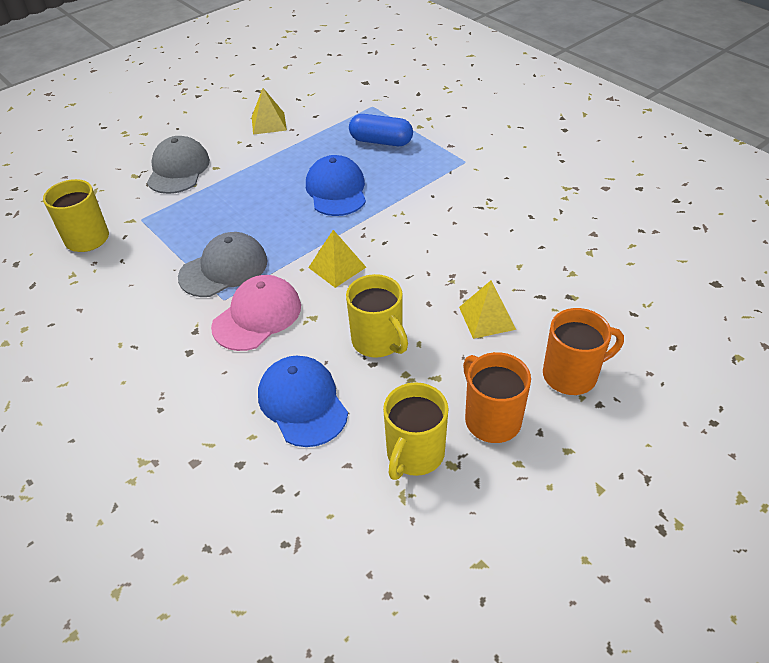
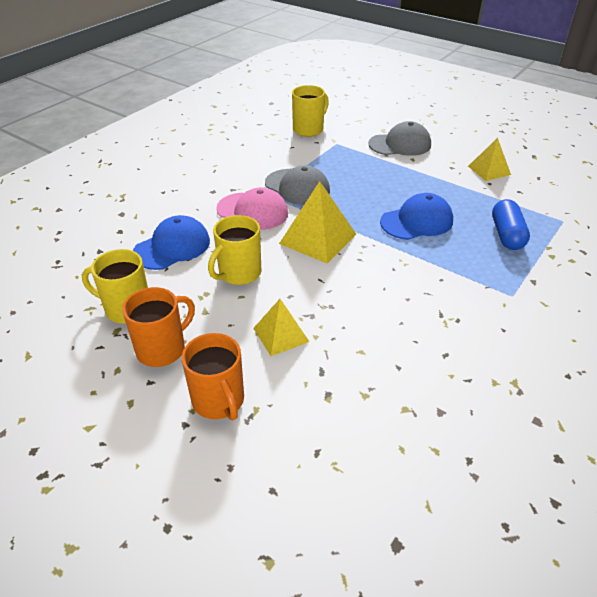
camera: 75 degrees right, 5 degrees down
(337, 267) = (318, 238): yellow pyramid -> yellow pyramid, size x1.60

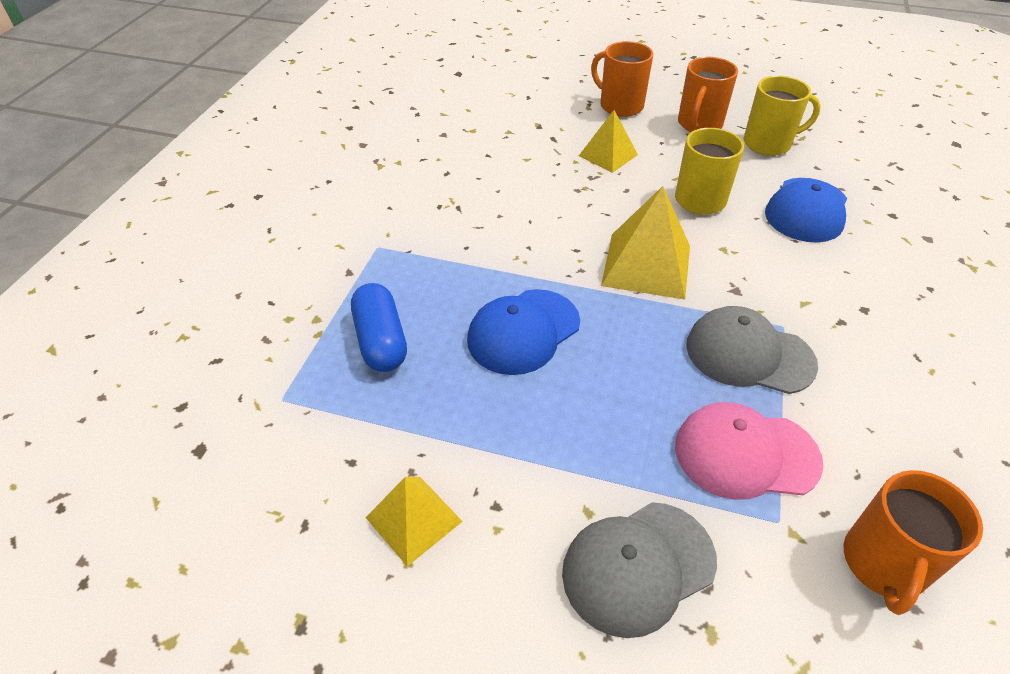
camera: 160 degrees right, 5 degrees up
(252, 211) = (769, 286): pink cap -> pink cap (745, 454)
(309, 129) = (883, 564): yellow mug -> orange mug

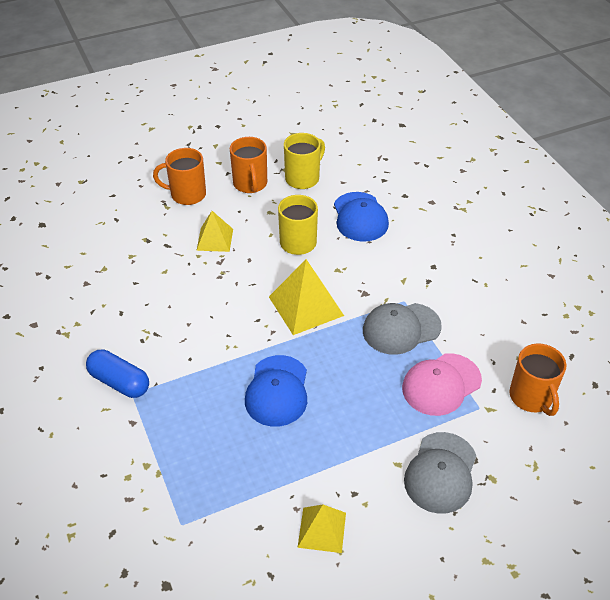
camera: 40 degrees left, 0 degrees up
(381, 341) = (202, 451): blue capsule -> blue capsule (119, 382)

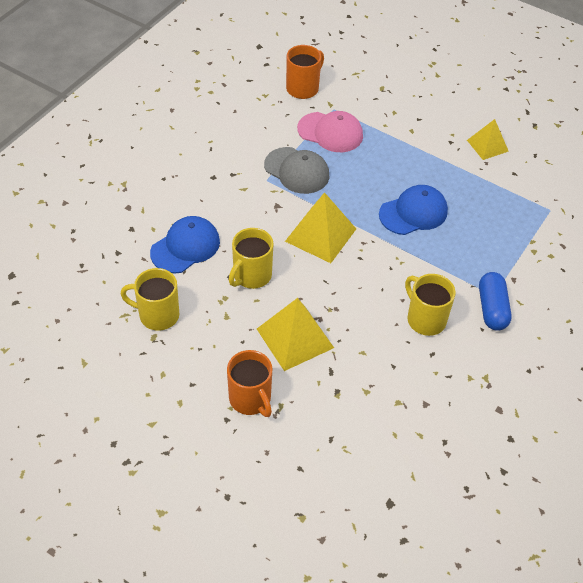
camera: 125 degrees left, 5 degrees up
(155, 327) = (425, 319): none -> yellow mug
(215, 239) = (295, 338): yellow pyramid -> yellow pyramid, size x1.60
(250, 184) = (196, 354): orange mug -> none
(441, 473) = (399, 110): grey cap -> none

